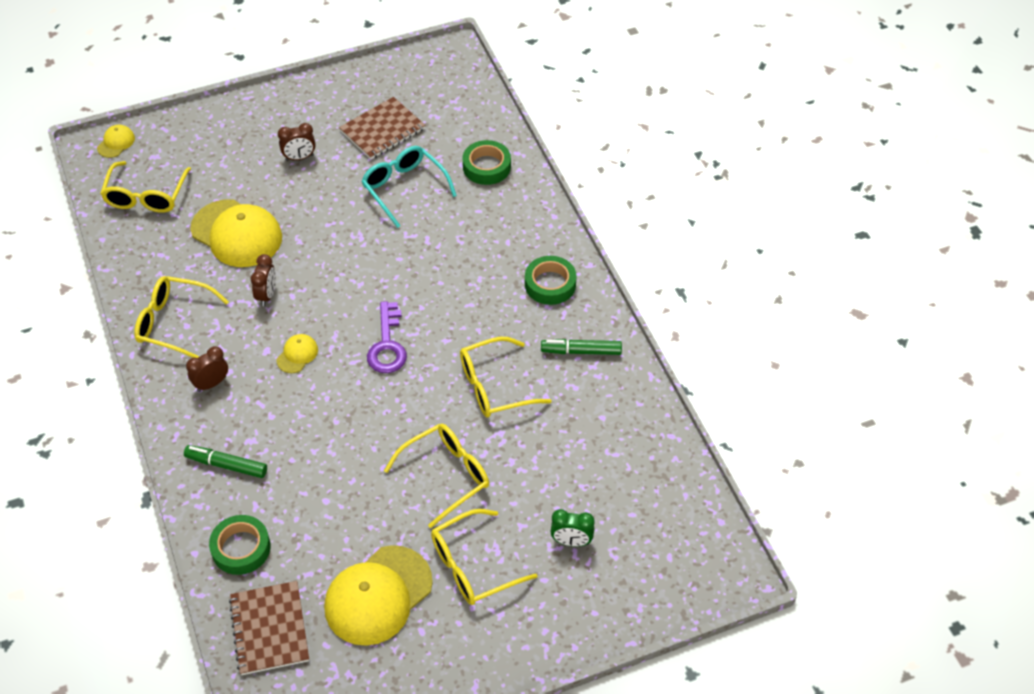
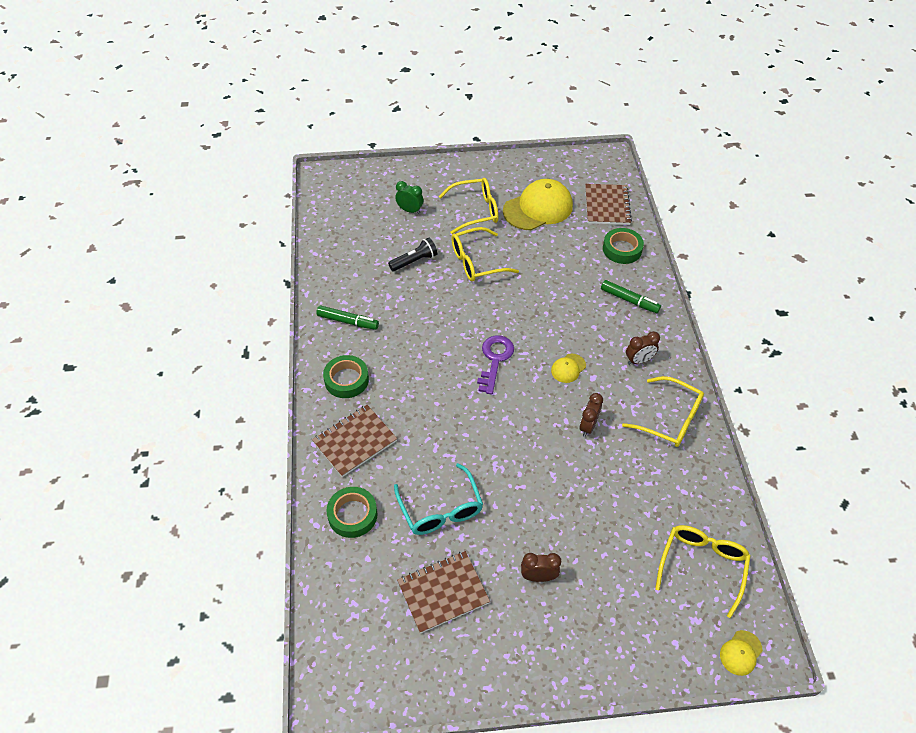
camera: 165 degrees left, 0 degrees up
(237, 234) = (610, 496): yellow cap -> none
(494, 386) = (423, 311): yellow glasses -> none
(512, 227) = (355, 441): none -> brown notebook
(532, 456) = (414, 261): none -> black flashlight

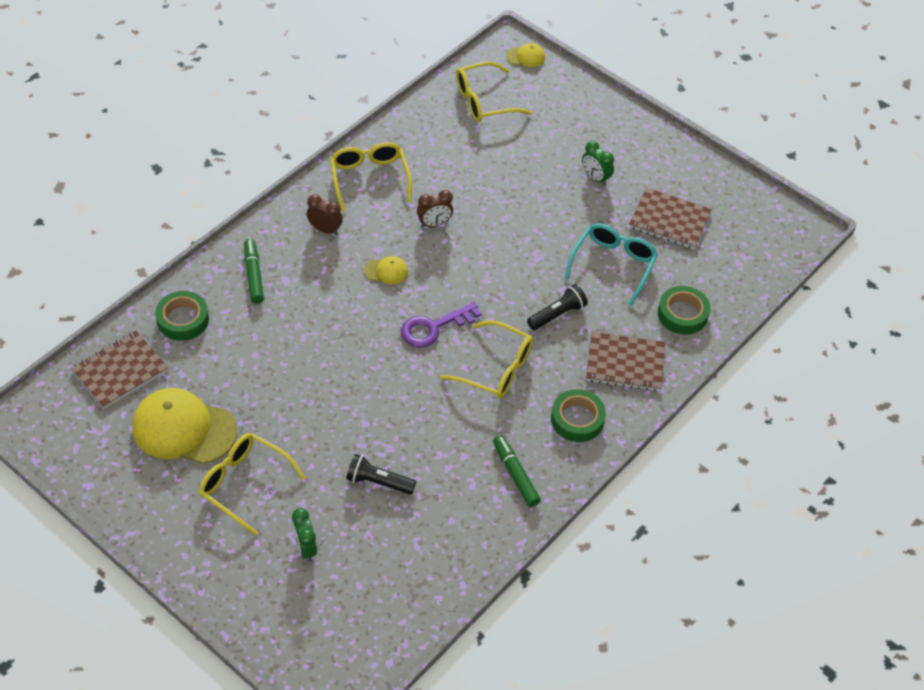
camera: 135 degrees left, 0 degrees up
(434, 436) = (557, 314): none -> black flashlight
(476, 262) = (324, 427): yellow glasses -> yellow glasses (496, 369)
(538, 576) = (595, 178): brown clock -> green clock

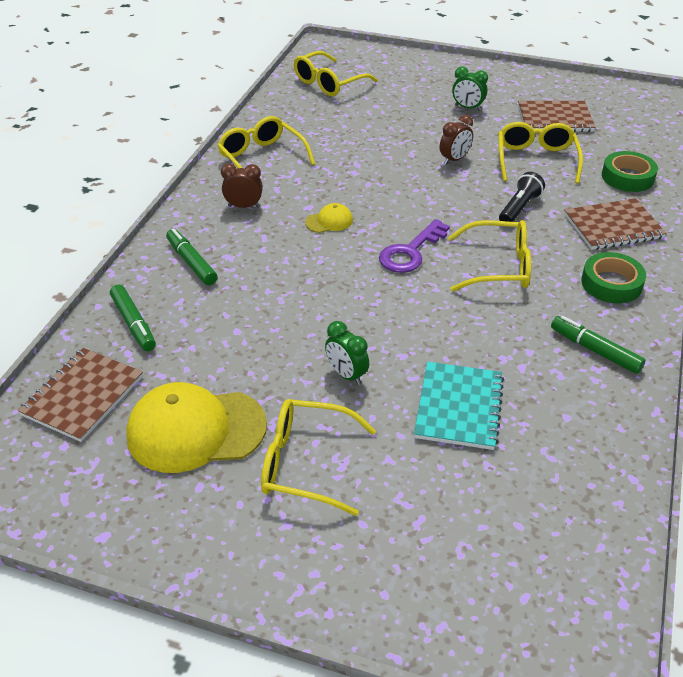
camera: 20 degrees left, 10 degrees down
(183, 320) = (133, 324): green tape -> green marker
(305, 548) = (426, 507): green clock -> green clock (346, 375)
(378, 482) = (459, 407): black flashlight -> turquoise notebook
(434, 224) = (349, 174): brown clock -> brown clock (454, 159)
(525, 57) = (342, 49): yellow cap -> none
(613, 265) = (536, 160): turquoise glasses -> yellow glasses

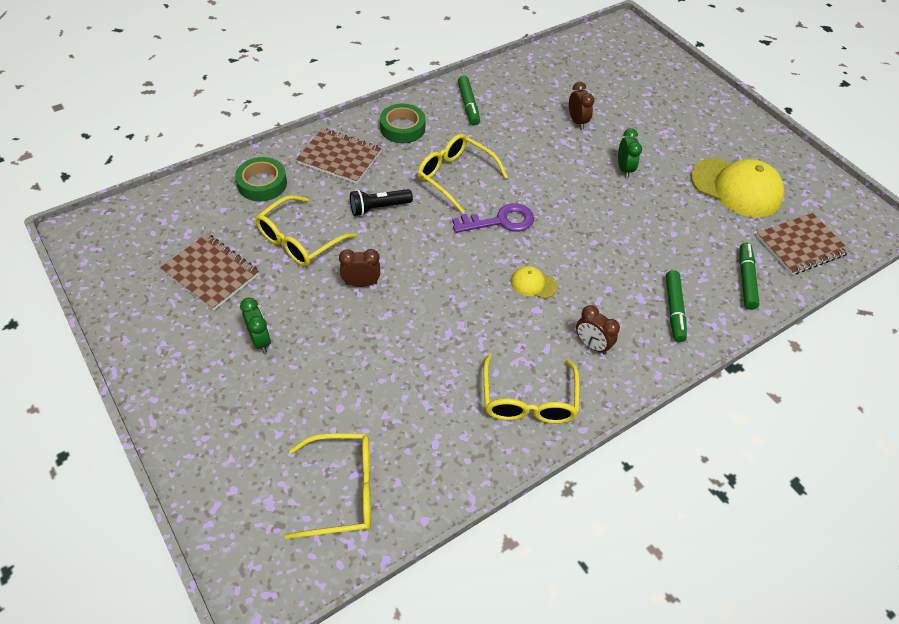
camera: 145 degrees left, 10 degrees up
(305, 463) = (684, 141): yellow glasses -> none
(459, 407) = (577, 121): turquoise notebook -> brown clock

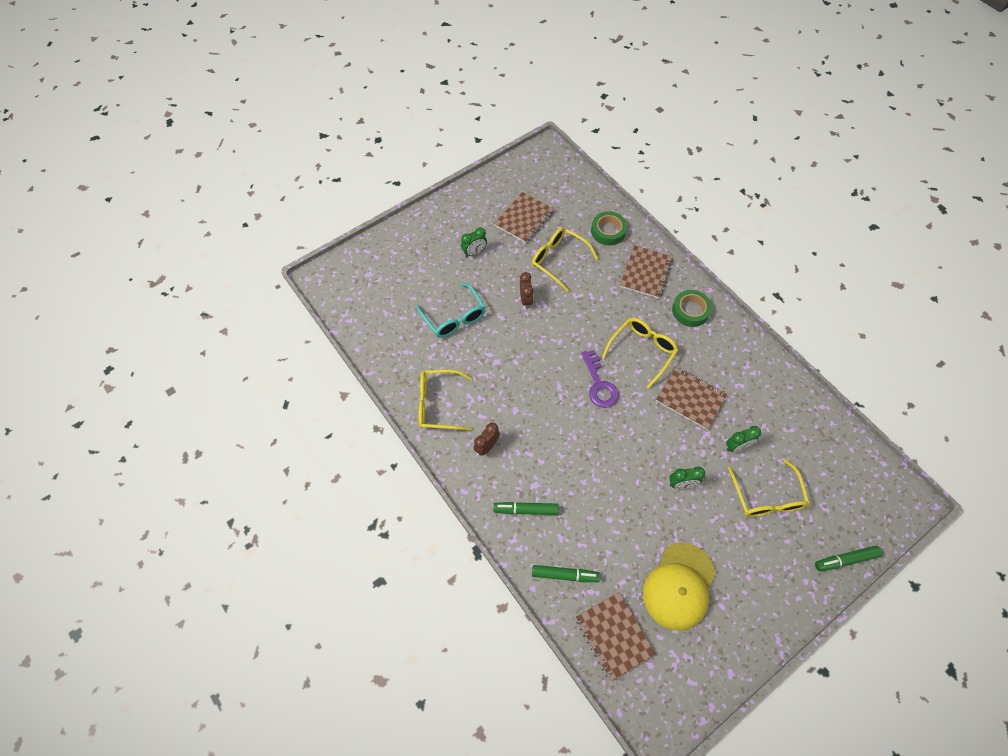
camera: 90 degrees right, 10 degrees up
(343, 490) = (375, 307): yellow glasses -> yellow glasses (766, 497)
(378, 208) = (598, 303): black flashlight -> none
(379, 373) = (454, 317): none -> turquoise glasses
(468, 105) = (733, 357): green marker -> green marker (845, 559)
(520, 146) = (690, 398): none -> brown notebook
(533, 284) = (539, 408): yellow cap -> none
(577, 121) = (736, 446): brown clock -> green clock

